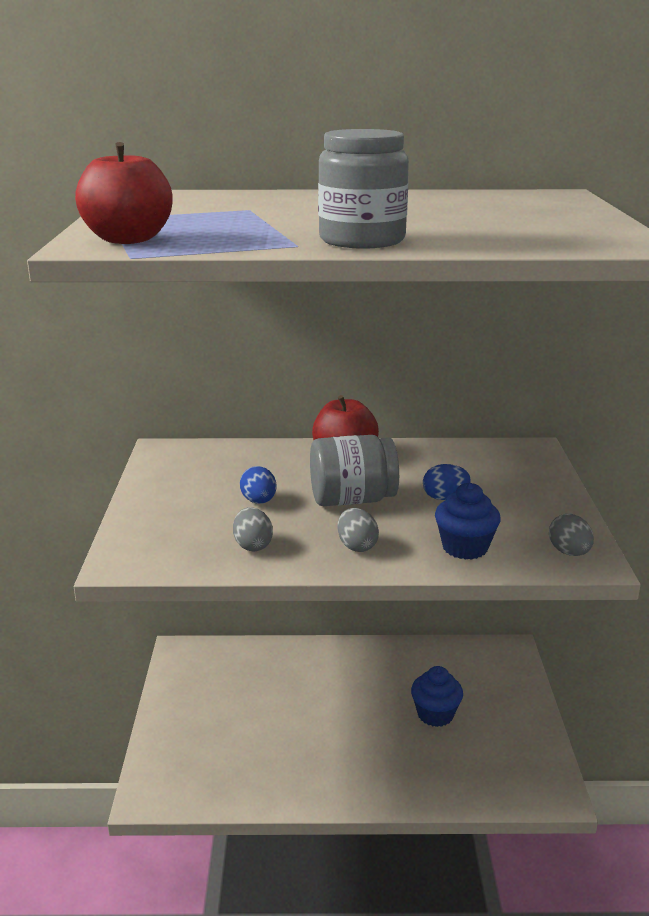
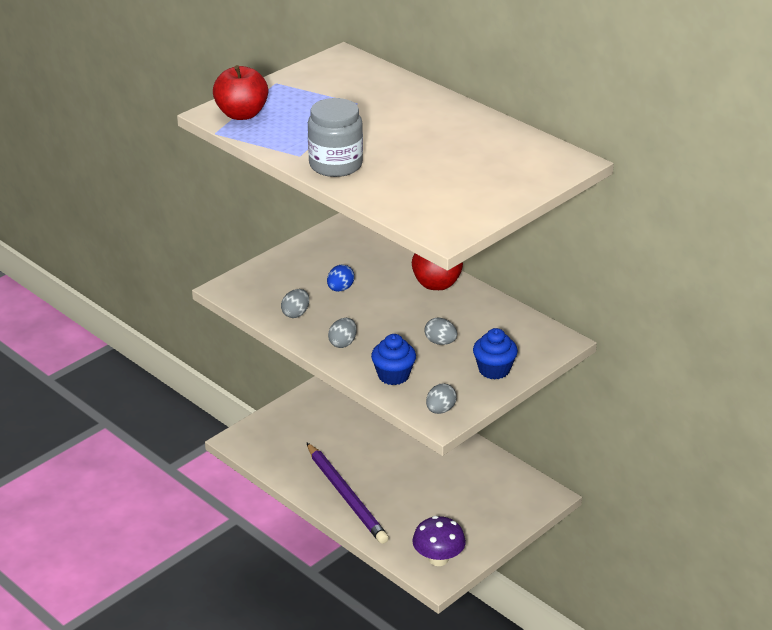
camera: 45 degrees right, 10 degrees up
(350, 773) = (346, 496): none -> purple pencil
(352, 500) = (389, 315): grey jar -> none
(435, 714) = (438, 499): blue cupcake -> blue cupcake (494, 370)
(444, 497) = (440, 342): blue egg -> grey egg
(524, 772) = (438, 559): none -> purple mushroom

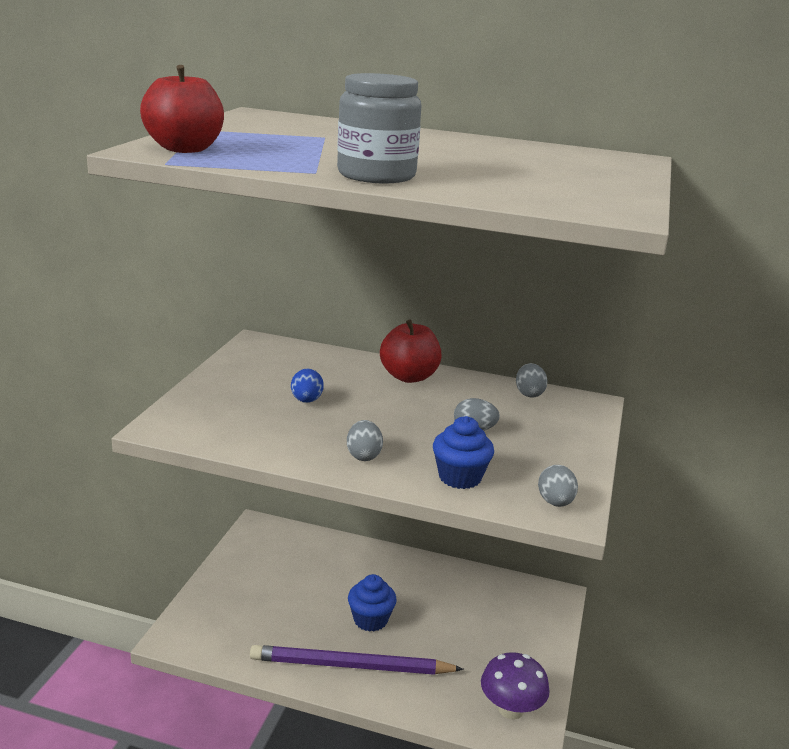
camera: 30 degrees left, 10 degrees down
(296, 313) = (275, 436): grey egg -> grey egg (529, 393)
(346, 496) = (351, 666): purple pencil -> purple pencil turned 150 degrees clockwise
(494, 370) = (561, 445): blue cupcake -> blue cupcake (370, 620)

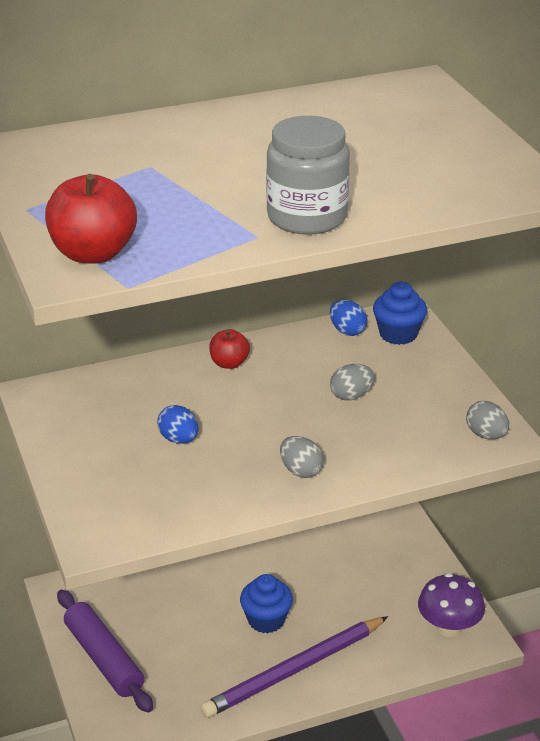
camera: 35 degrees left, 10 degrees up
(234, 581) = (104, 658): none -> purple rolling pin
(409, 377) = (229, 363): red apple -> red apple, size x0.59
(460, 477) = (396, 450): blue cupcake -> blue cupcake (398, 334)
(529, 393) = (347, 331): grey egg -> blue egg

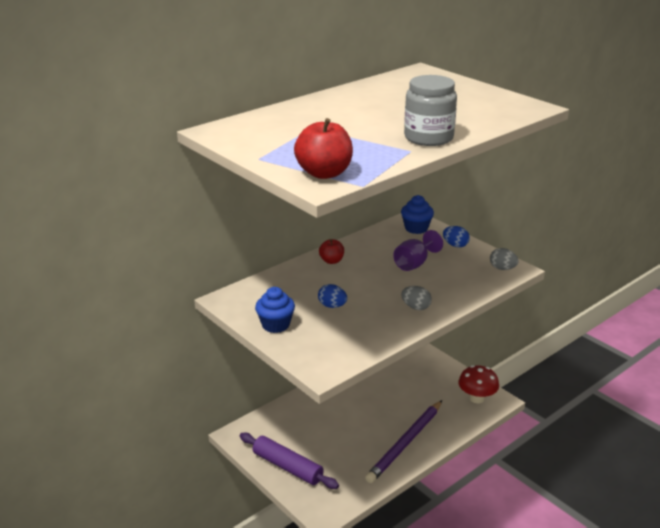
camera: 20 degrees left, 5 degrees down
(266, 620) = (372, 420): blue cupcake -> blue cupcake (275, 325)
(347, 331) = (386, 232): blue egg -> blue egg (455, 245)
(351, 395) = (414, 264): grey egg -> purple goblet
(449, 627) = (477, 398): purple mushroom -> red mushroom

